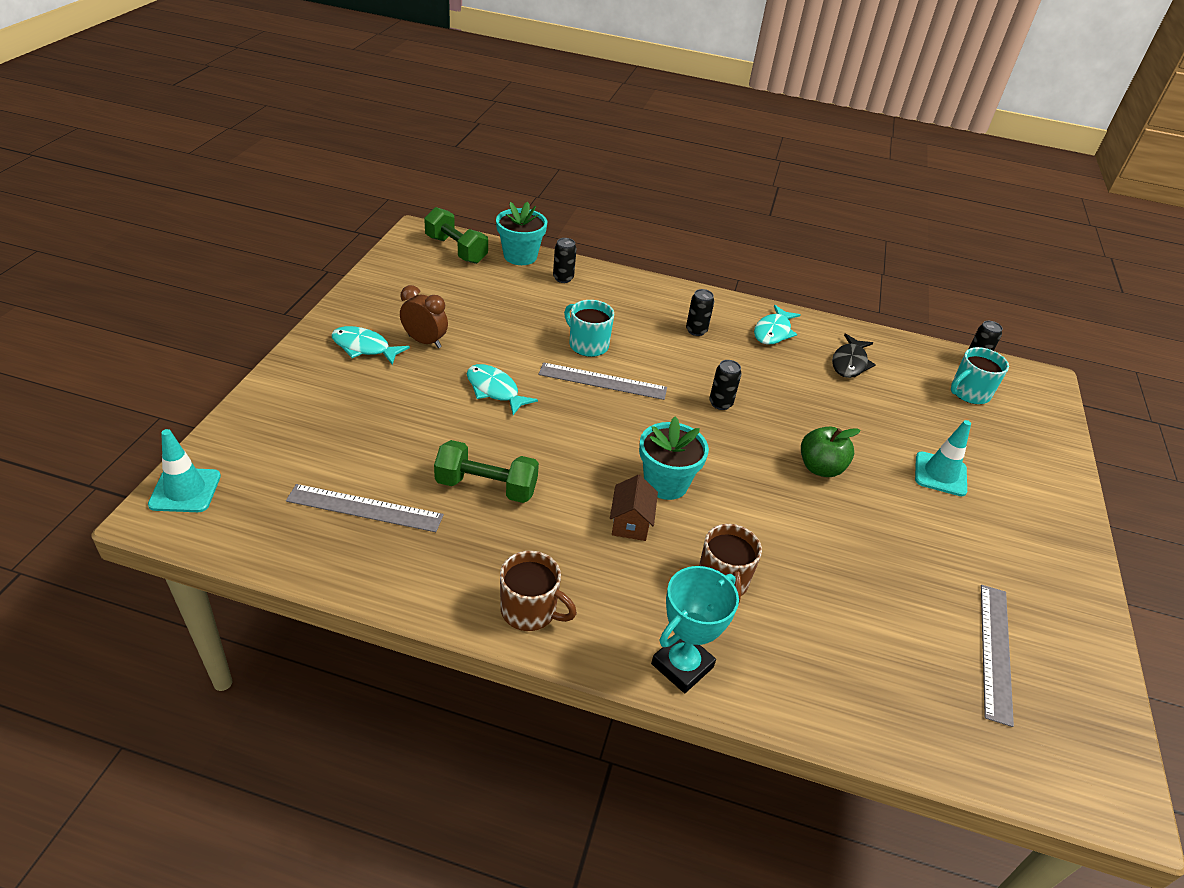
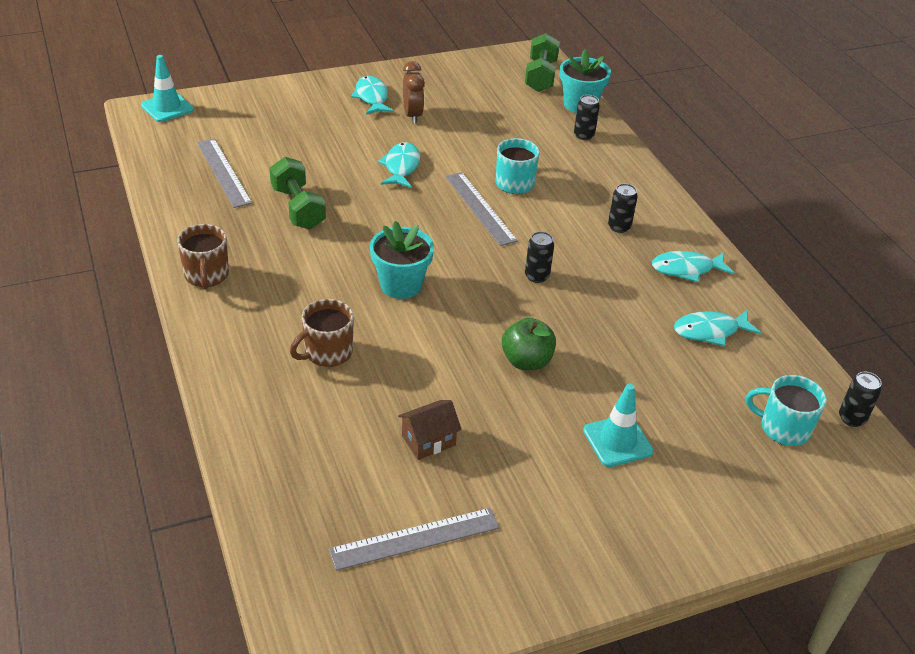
camera: 55 degrees right, 0 degrees up
(631, 523) = (338, 285): brown house -> brown house (428, 440)
(682, 665) = (225, 362): turquoise trophy -> none
(850, 363) = (710, 331): black fish -> turquoise fish

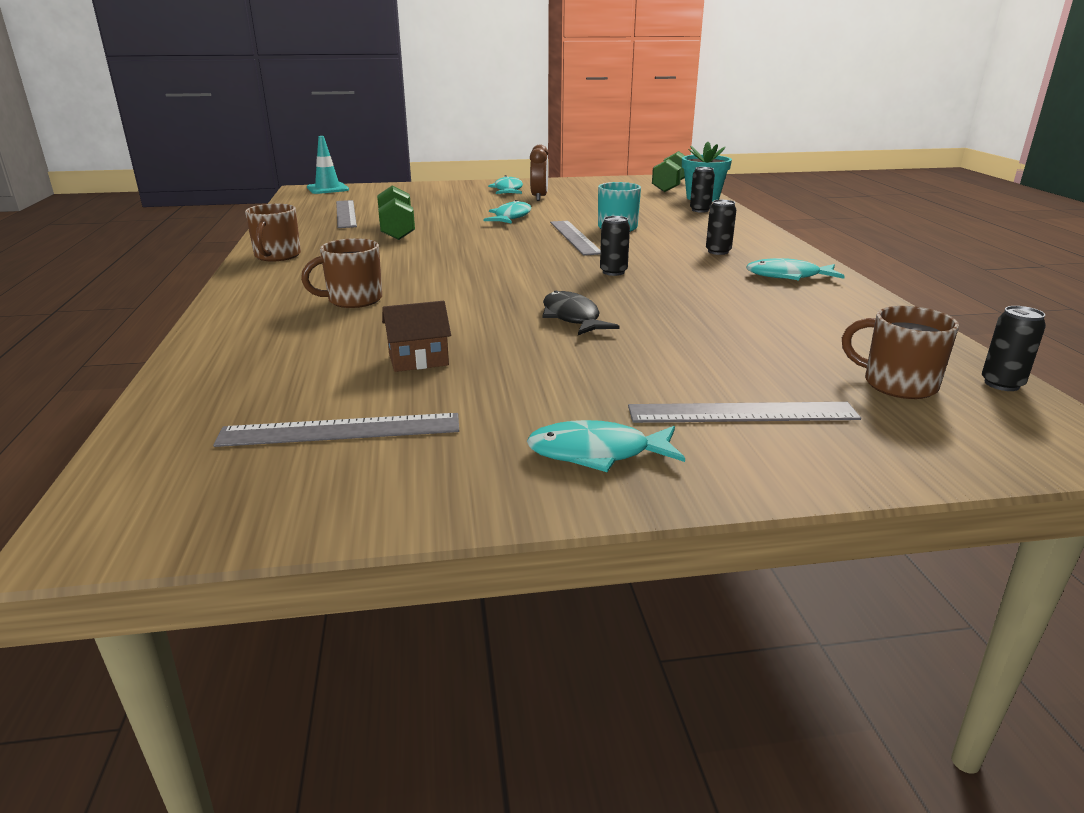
camera: 15 degrees right, 15 degrees down
(401, 285) = (464, 269): turquoise flower pot -> none
(526, 361) = (572, 318): green apple -> black fish
(617, 441) = (659, 377): turquoise traffic cone -> none
(684, 478) = (742, 413): none -> grey ruler
(710, 331) = (807, 312): turquoise fish -> turquoise fish (597, 453)
(783, 428) = (897, 384): turquoise mug -> brown mug

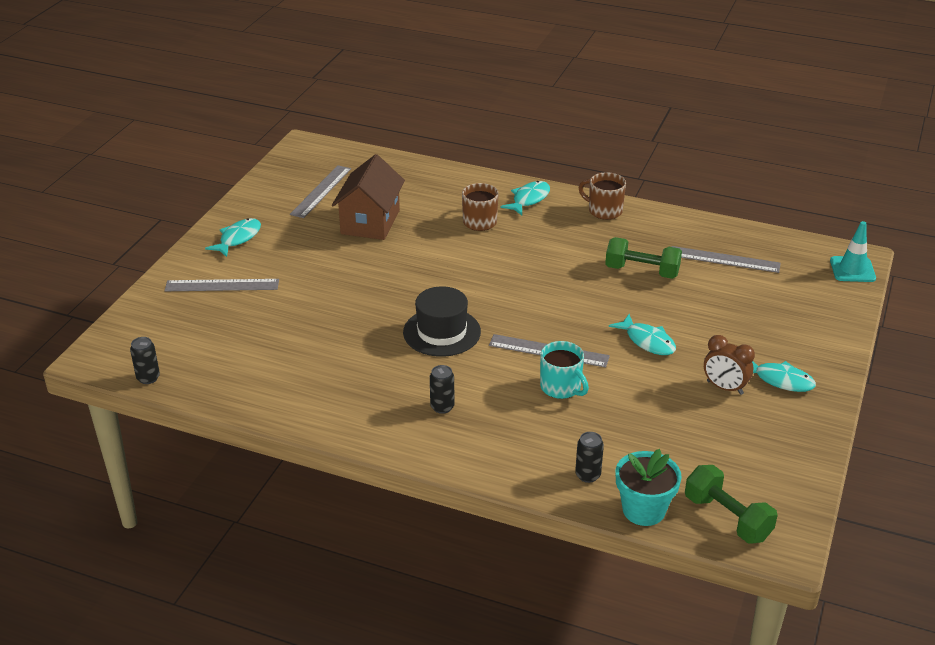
camera: 120 degrees right, 10 degrees up
(418, 360) = (370, 222): brown house -> brown house, size x1.93
(572, 318) = (376, 283): black fish -> none
(613, 272) = (442, 332): black can -> black hat
(742, 413) = (222, 285): grey ruler -> grey ruler turned 60 degrees clockwise
(788, 276) = (355, 408): turquoise fish -> turquoise fish (529, 199)
(897, 384) = (188, 344): brown mug -> none

